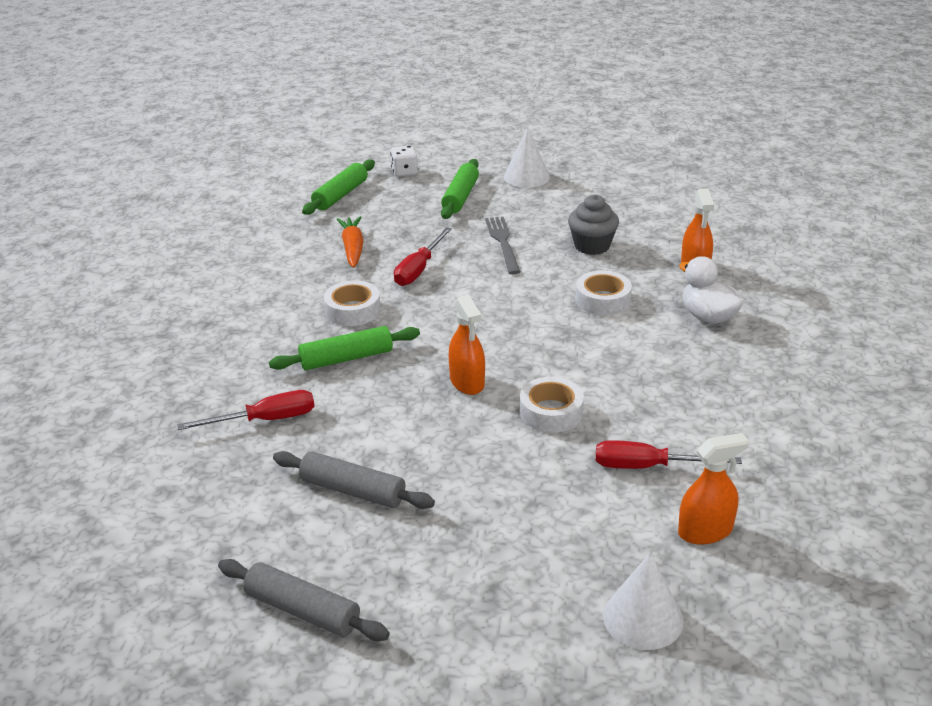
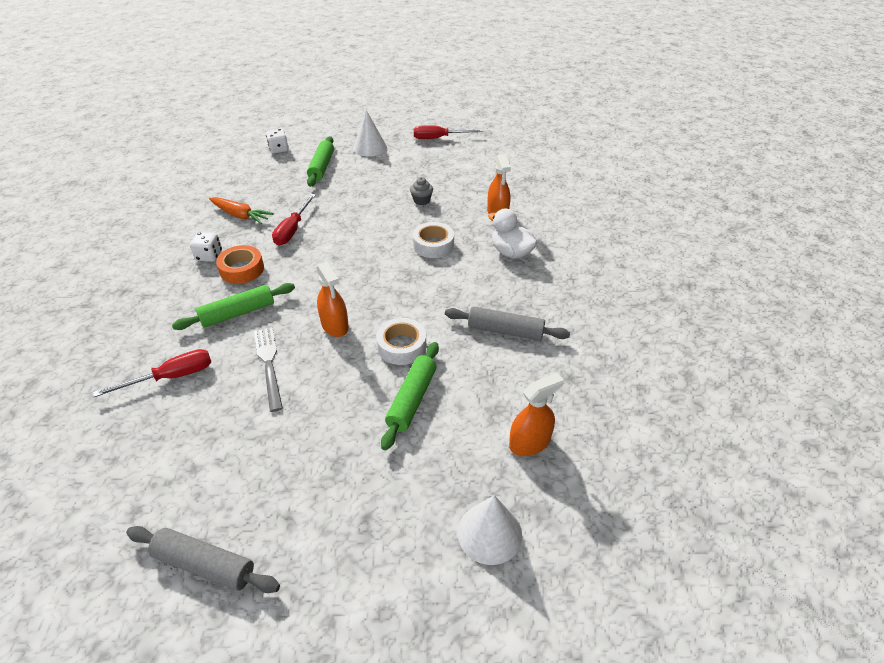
camera: 10 degrees left, 10 degrees up
(312, 292) = (209, 256): none -> white dice
(340, 195) = (230, 171): green rolling pin -> green rolling pin (412, 399)
(352, 248) = (240, 215): orange carrot -> orange carrot turned 135 degrees clockwise
(352, 310) = (242, 269): white tape -> orange tape
(352, 491) = (246, 437): grey rolling pin -> grey rolling pin (505, 331)
(503, 242) = (355, 202): grey fork -> grey fork (269, 364)
(592, 246) = (421, 200): grey cupcake -> grey cupcake, size x0.62
(648, 466) = (480, 388): red screwdriver -> red screwdriver (439, 138)

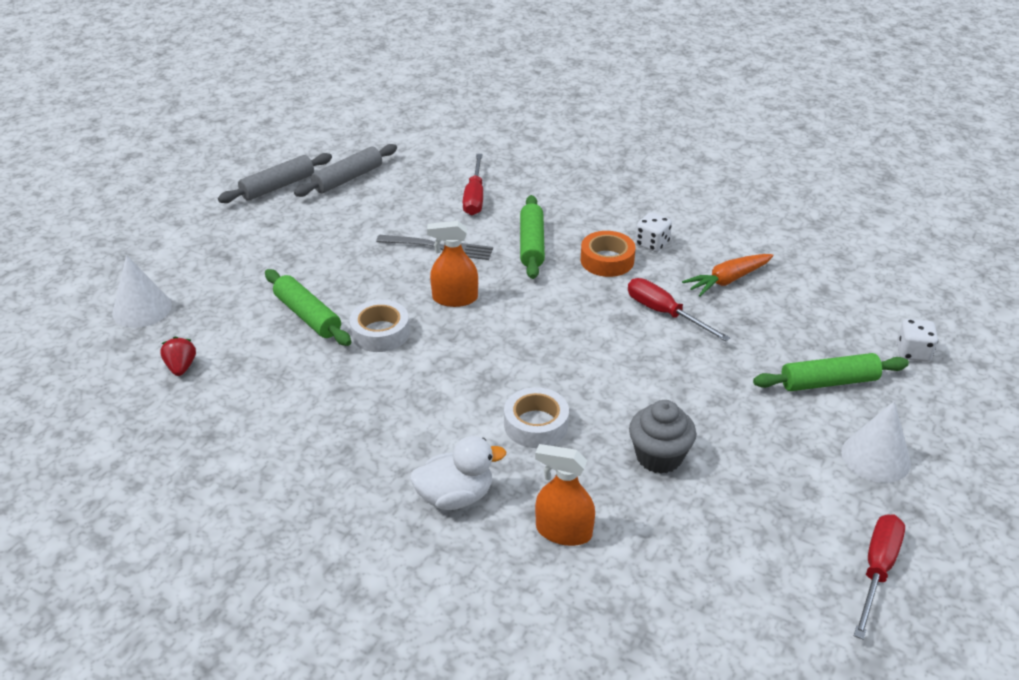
camera: 120 degrees right, 5 degrees down
(322, 167) = (828, 382): green rolling pin -> green rolling pin turned 45 degrees counterclockwise
(421, 200) = (659, 457): grey cupcake -> grey cupcake, size x1.60
(505, 331) = (324, 418): grey rolling pin -> grey rolling pin (348, 178)
(529, 442) = (181, 367): orange spray bottle -> red strawberry

